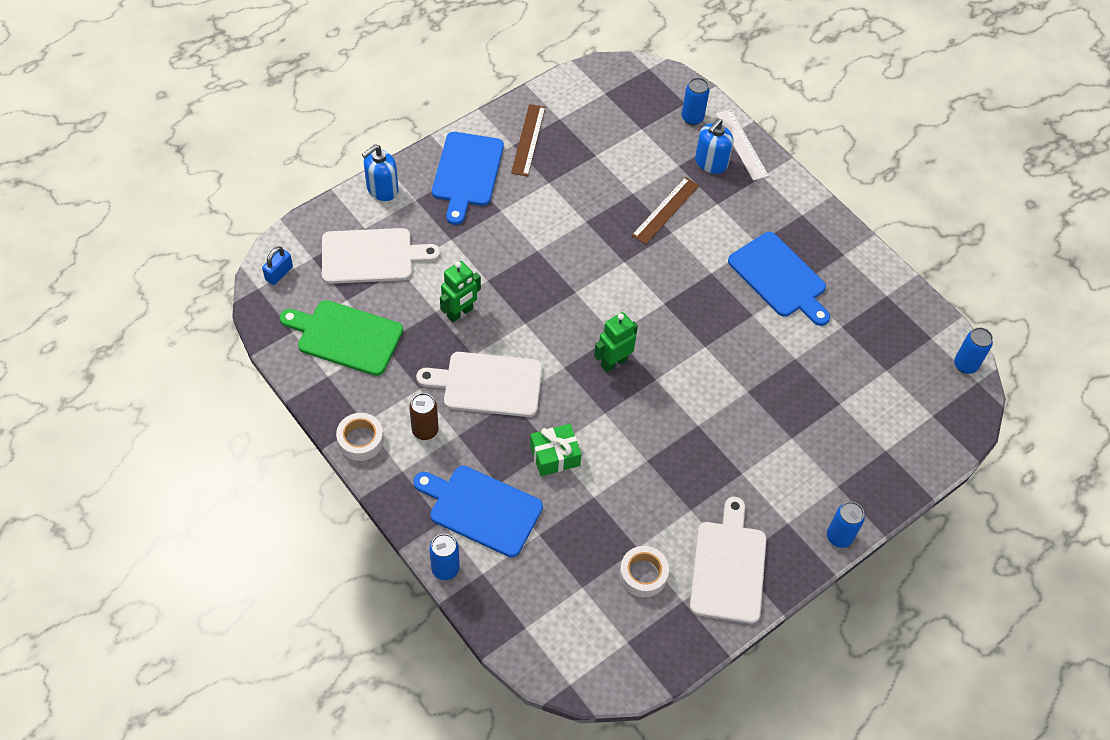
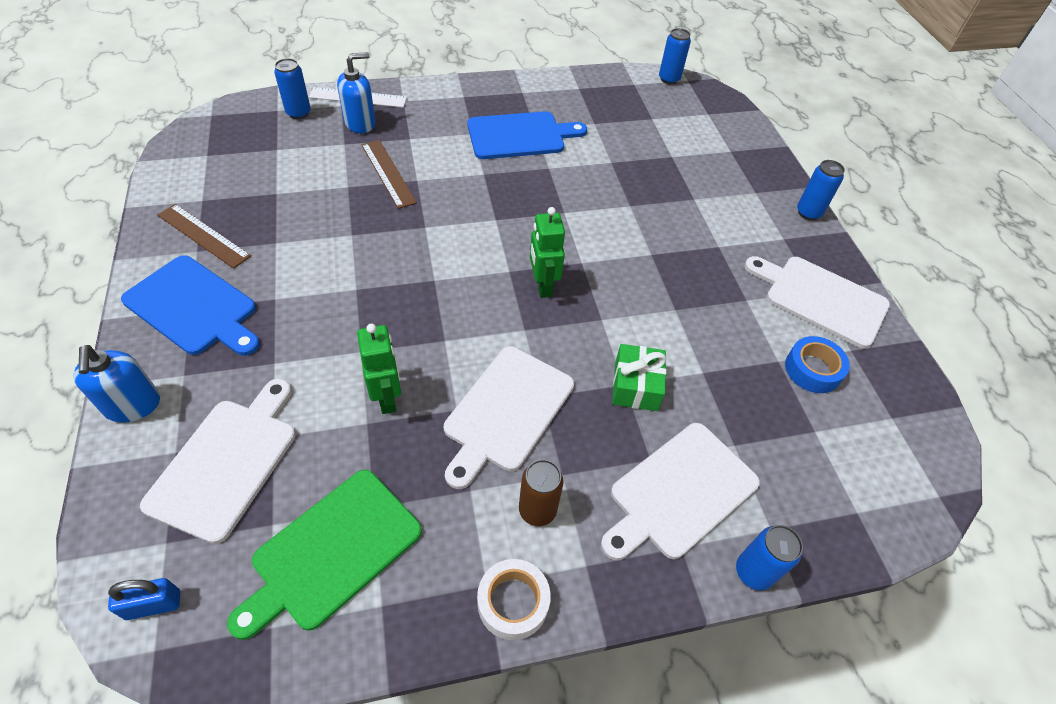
camera: 65 degrees left, 5 degrees down
(279, 273) = (153, 605): blue padlock -> blue padlock turned 75 degrees counterclockwise
(481, 509) = (680, 492): blue cutting board -> white cutting board
(643, 574) = (812, 369): white tape -> blue tape
(711, 163) = (360, 123): blue soap dispenser -> blue soap dispenser turned 90 degrees counterclockwise

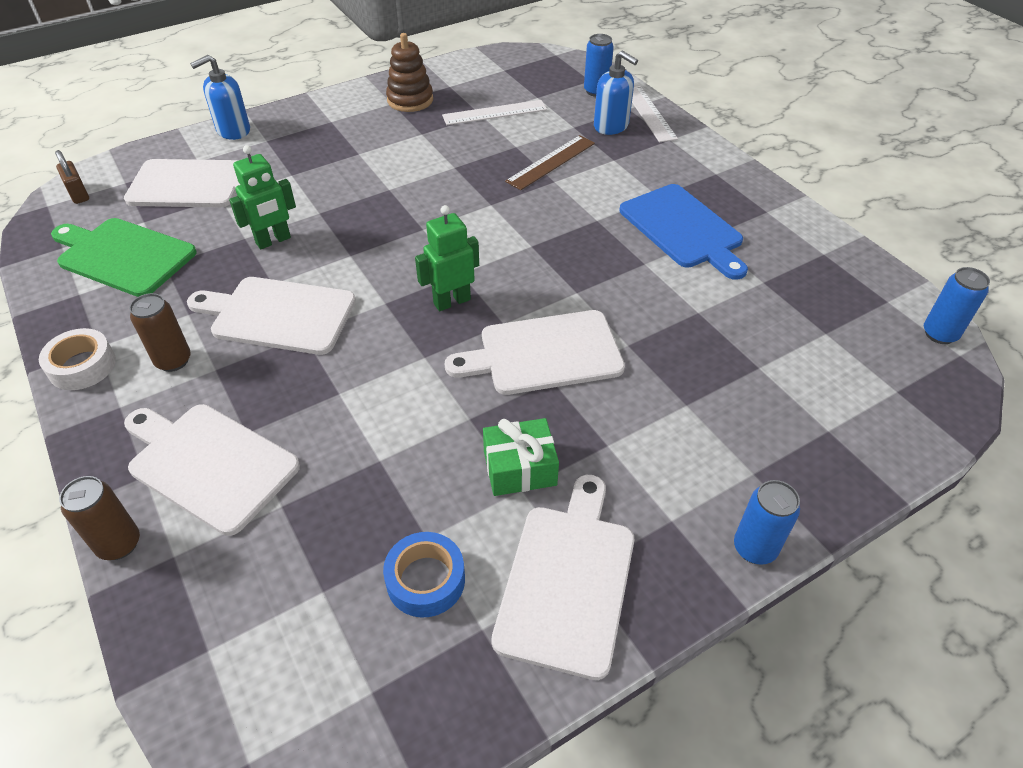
camera: 75 degrees right, 5 degrees down
(153, 605) = (78, 194): blue padlock -> brown padlock
(194, 307) = (333, 122): blue cutting board -> none
(203, 235) = (410, 100): brown ruler -> brown stacking toy
(280, 183) = (494, 113): none -> white ruler
(623, 250) = (544, 354): none -> white cutting board
(636, 386) = (339, 403): green gift -> green gift (520, 468)
(753, 572) = (119, 544): blue can -> brown can

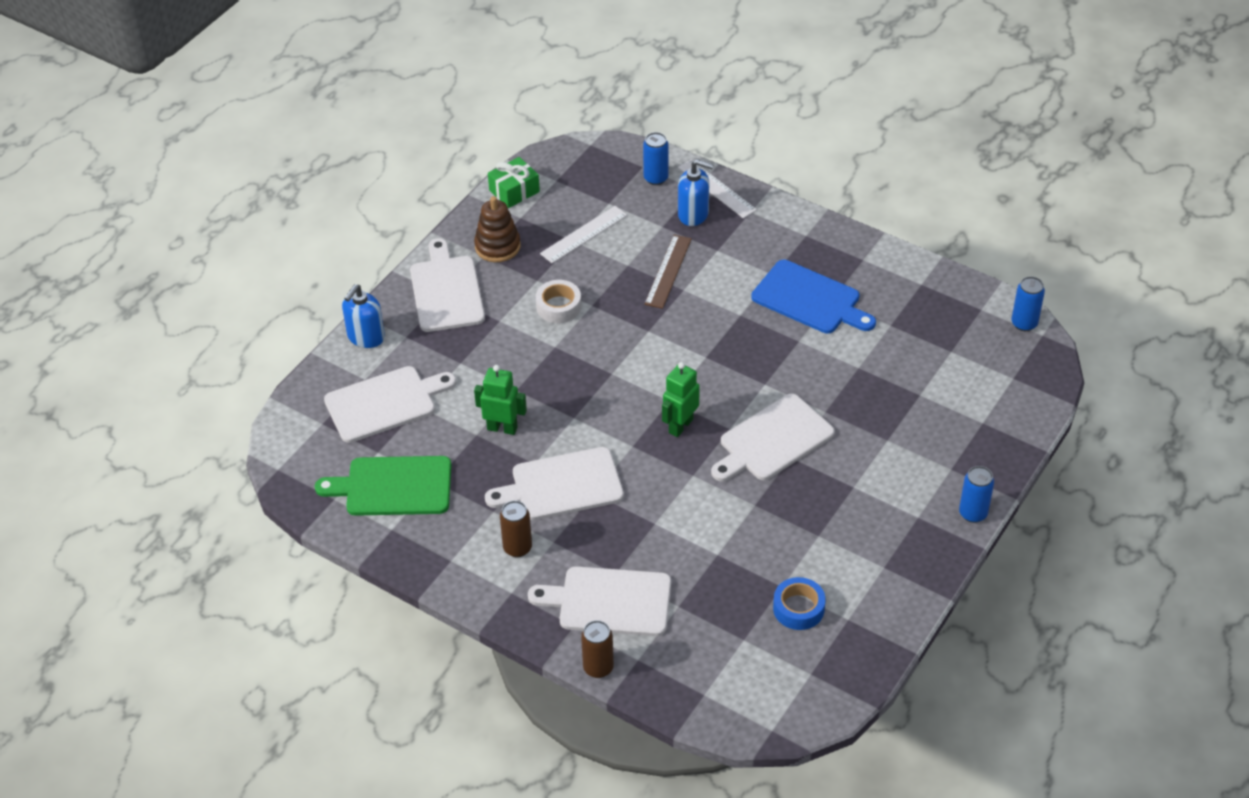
camera: 25 degrees left, 0 degrees up
(78, 194) = (293, 449): brown padlock -> none
(82, 366) = (455, 578): white tape -> white tape (558, 306)
(273, 241) = (502, 428): green robot -> green robot turned 105 degrees counterclockwise
(520, 468) = (809, 523): green gift -> green gift (514, 191)
(567, 580) = (878, 575): white cutting board -> white cutting board (446, 291)

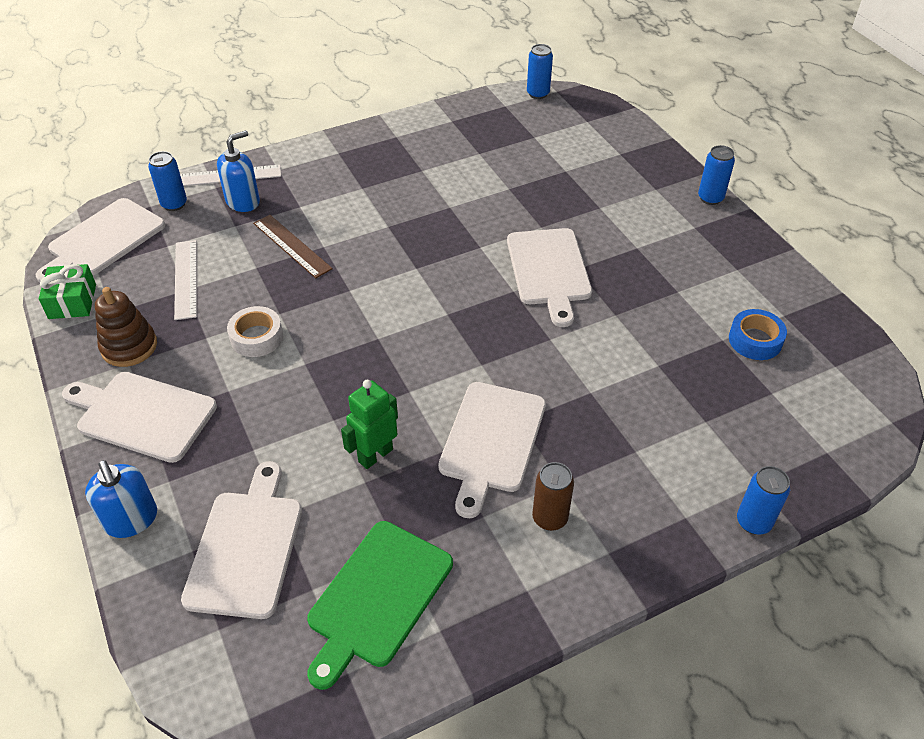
camera: 60 degrees left, 0 degrees up
(598, 667) = (753, 522): brown can -> blue can
(609, 602) = (670, 472): white cutting board -> white cutting board (103, 240)
(680, 426) = (484, 320): green robot -> none
(810, 299) = (410, 181): blue cutting board -> none

